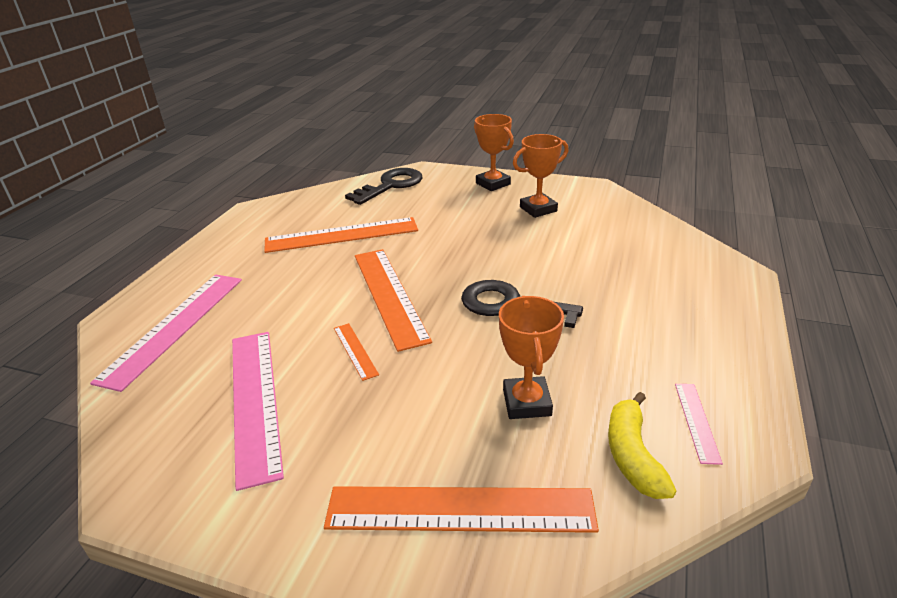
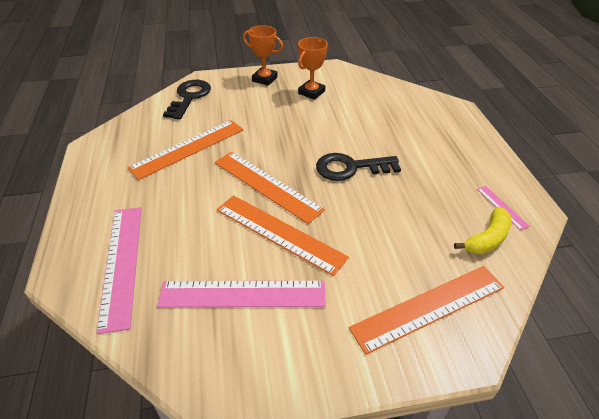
camera: 30 degrees left, 10 degrees up
(255, 401) = (242, 294): pink ruler -> pink ruler turned 45 degrees counterclockwise
(355, 351) = (279, 233): orange ruler -> orange ruler, size x2.17
(527, 402) = (411, 229): orange trophy -> none
(632, 455) = (487, 238): yellow banana -> yellow banana turned 105 degrees counterclockwise

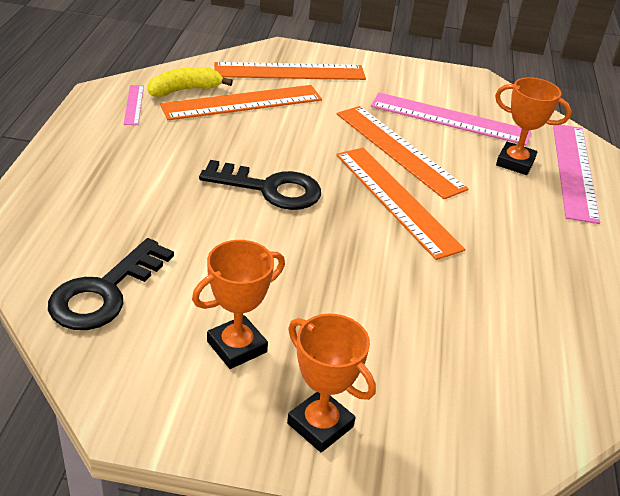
camera: 165 degrees left, 5 degrees down
(176, 254) = (515, 162): none -> orange trophy
(188, 148) = (506, 288): orange ruler -> orange ruler (242, 103)
(189, 97) = (507, 417): black key -> black key (105, 292)

